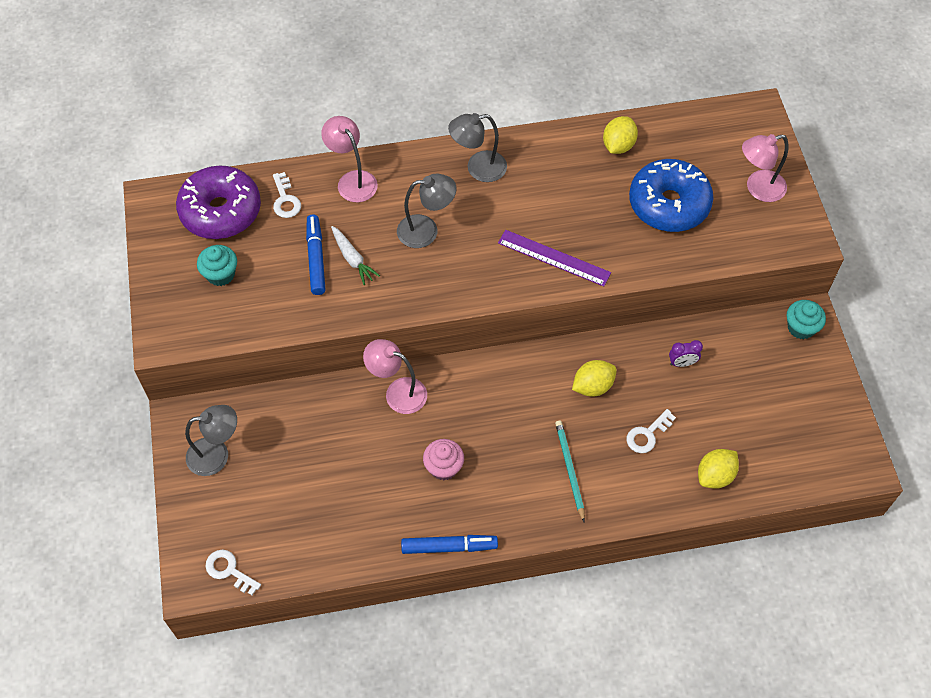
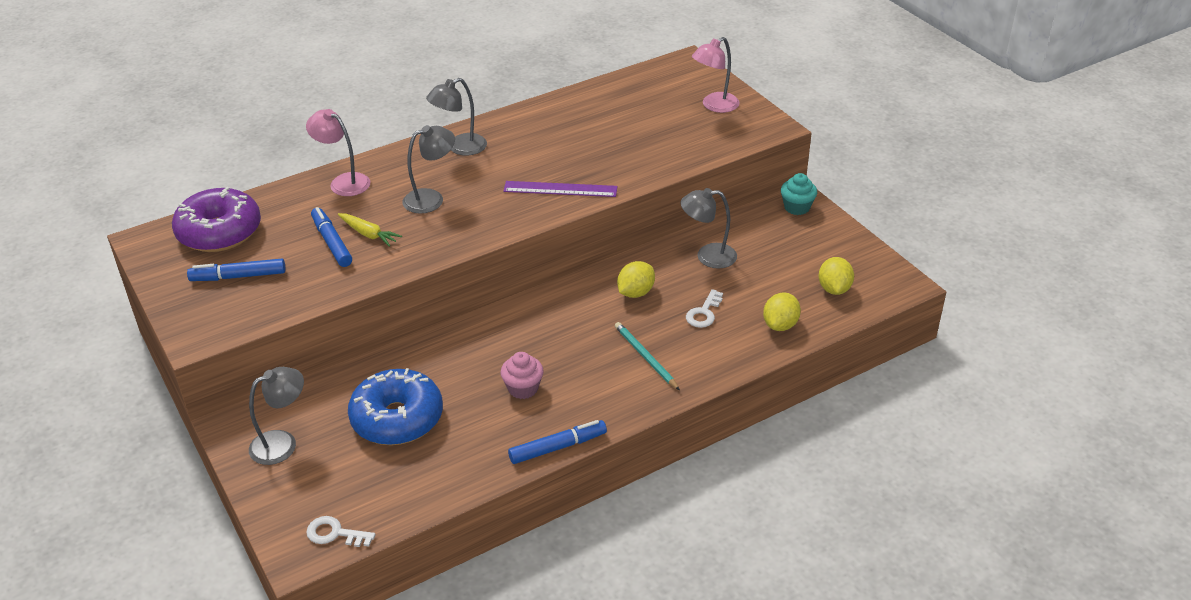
camera: 20 degrees left, 20 degrees down
(220, 274) = (238, 276): turquoise cupcake -> blue marker
(285, 200) = (282, 209): white key -> none
(352, 259) = (368, 234): white carrot -> yellow carrot
(398, 392) = (451, 345): pink lamp -> none
(618, 145) = (579, 106): yellow lemon -> yellow lemon (834, 289)
(669, 204) = (644, 132): blue donut -> blue donut (397, 418)
(682, 363) = (708, 256): purple clock -> grey lamp

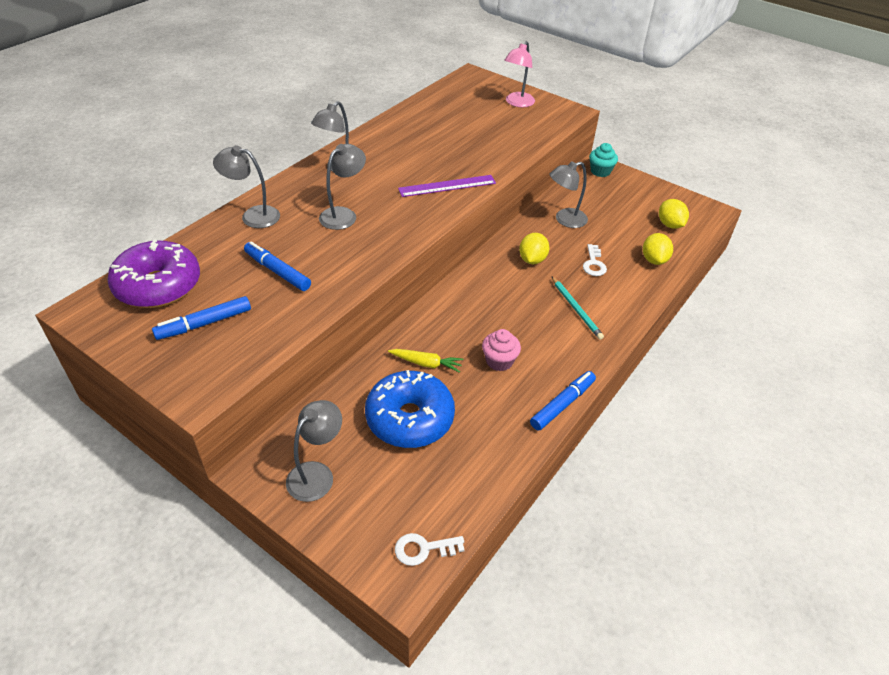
camera: 25 degrees left, 5 degrees up
(343, 182) = (253, 216): pink lamp -> grey lamp
(368, 234) = (307, 257): yellow carrot -> yellow carrot (426, 363)
(645, 357) = (576, 309): turquoise pencil -> turquoise pencil turned 150 degrees counterclockwise

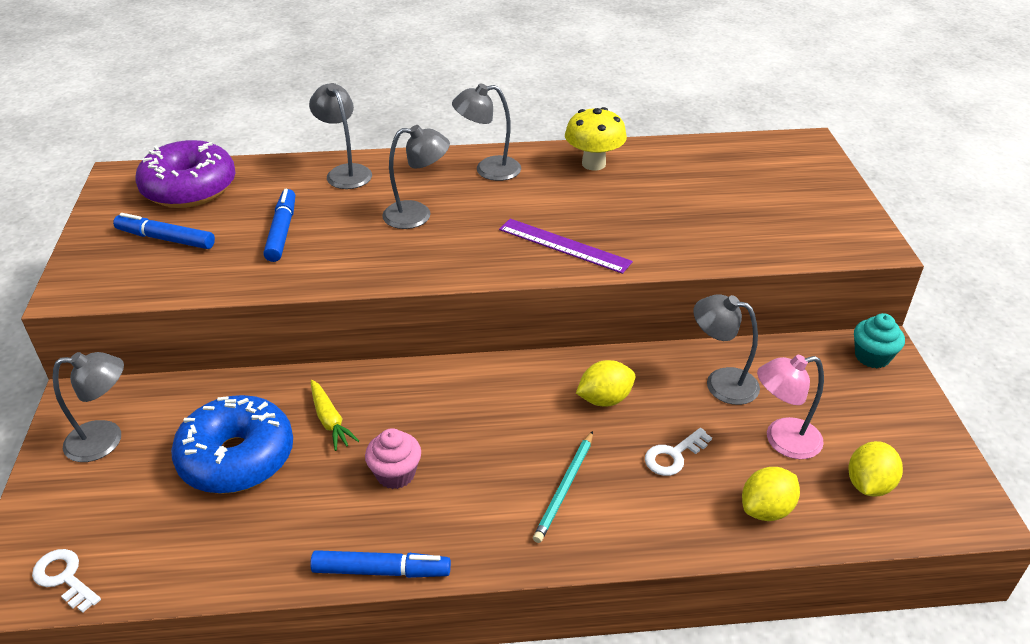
camera: 50 degrees right, 5 degrees down
(390, 136) = (593, 164): none -> yellow mushroom
(517, 103) = (811, 200): pink lamp -> pink lamp (782, 441)

